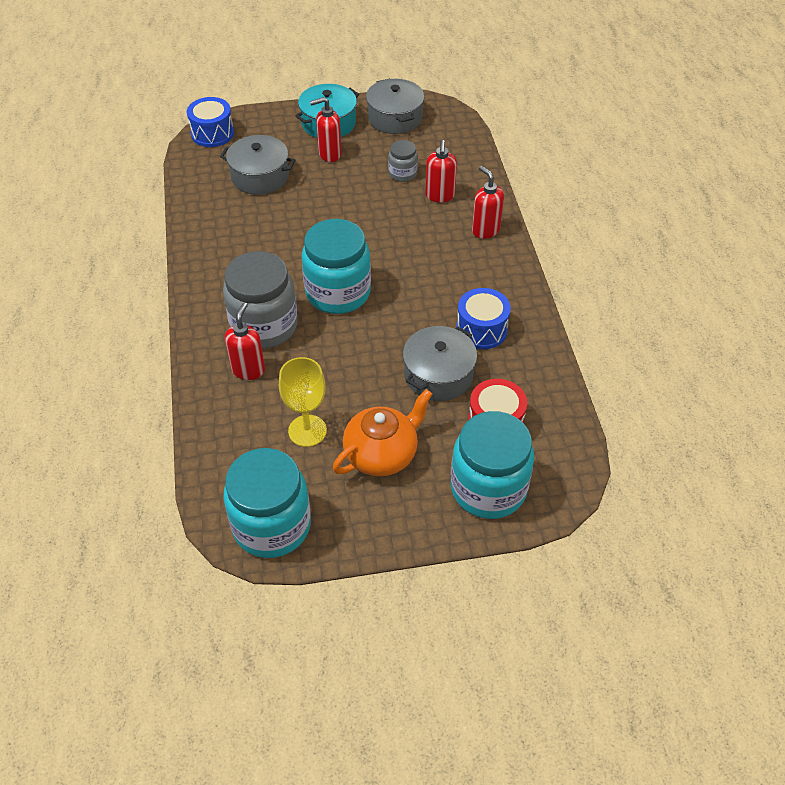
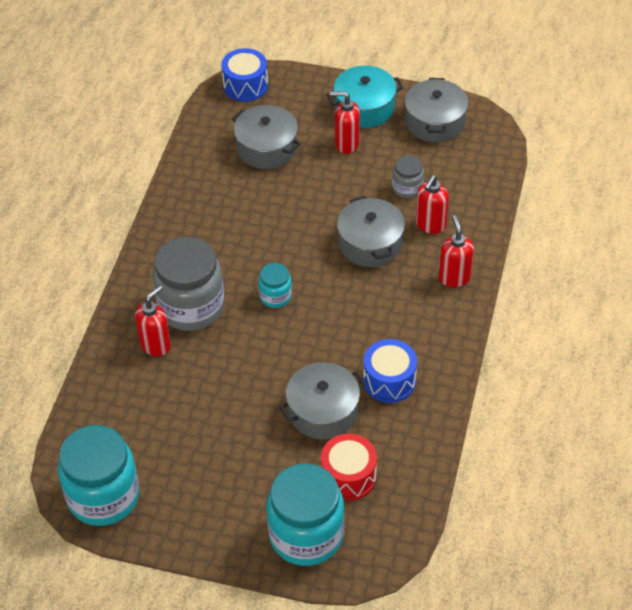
camera: 25 degrees right, 0 degrees up
(307, 431) = (177, 422): yellow goblet -> none
(338, 293) = (275, 296): turquoise jar -> turquoise jar, size x0.49
(382, 454) = (230, 468): orange teapot -> none
(397, 225) = (370, 243): none -> grey pot

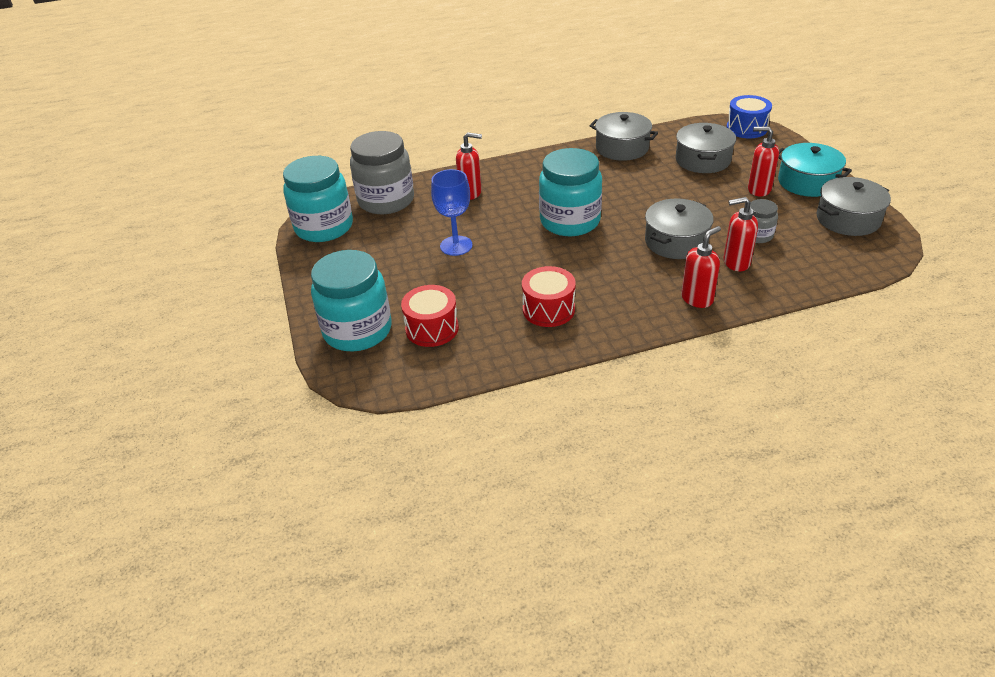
camera: 60 degrees right, 10 degrees down
(191, 307) = (519, 192): grey jar -> grey jar (386, 201)
(237, 400) = (456, 246): none -> blue goblet
(275, 296) = (570, 221): turquoise jar -> turquoise jar, size x2.05
(323, 411) = (484, 289): grey pot -> grey pot (622, 148)
(346, 144) = (758, 189): red soap dispenser -> red soap dispenser turned 45 degrees counterclockwise
(389, 381) = (548, 309): blue drum -> red drum

